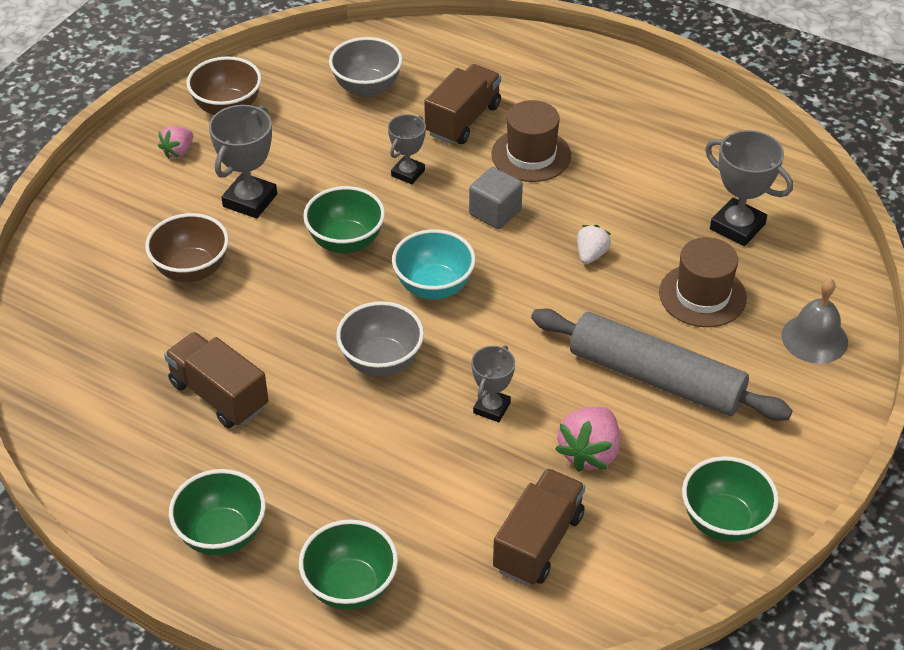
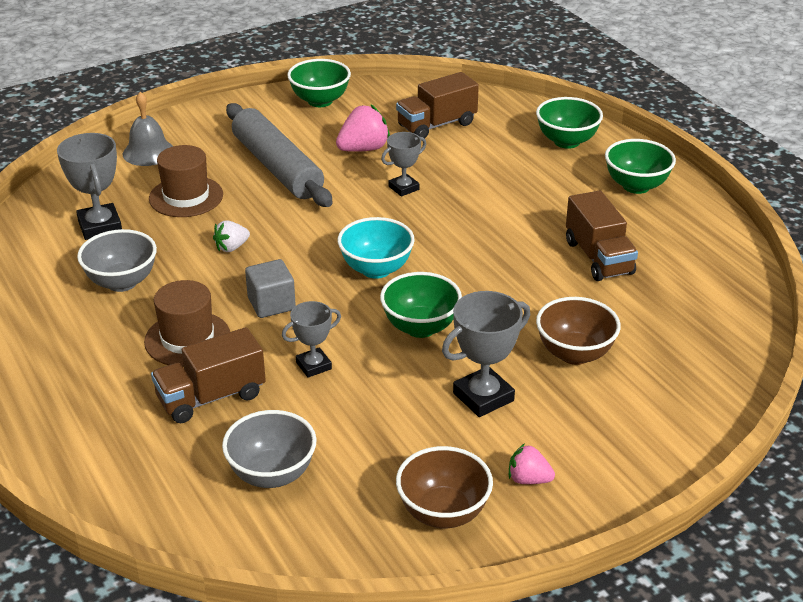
camera: 150 degrees left, 10 degrees down
(178, 151) = (528, 479): pink strawberry -> pink strawberry turned 135 degrees counterclockwise
(381, 361) = (459, 237): grey bowl -> grey bowl (122, 282)

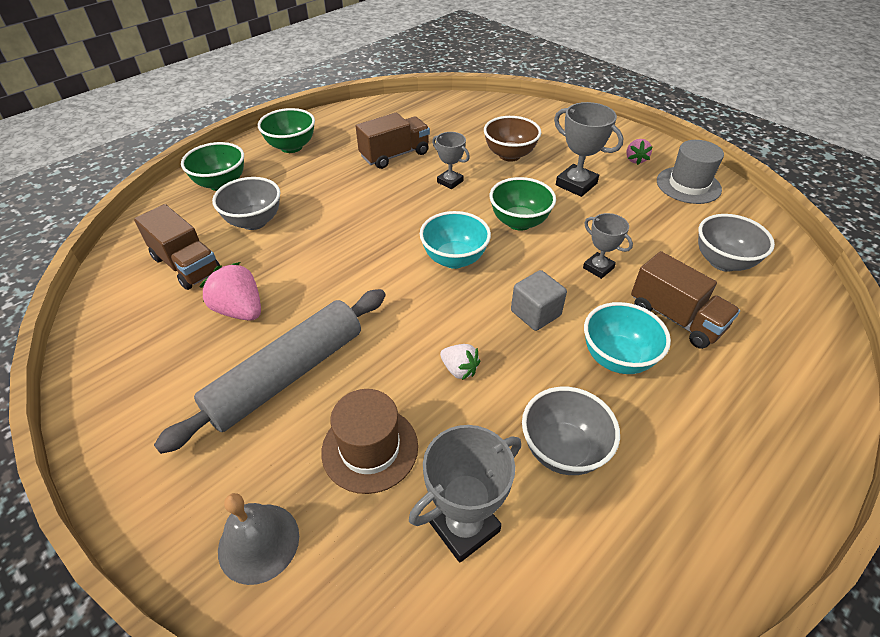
camera: 105 degrees left, 10 degrees up
(187, 339) = (617, 358): brown hat -> turquoise bowl
(320, 101) = (115, 376): green bowl -> none
(404, 188) = (316, 266): grey trophy -> grey trophy (450, 181)
(443, 513) = (688, 185): brown bowl -> grey hat
(490, 158) = (254, 222): none -> grey bowl

